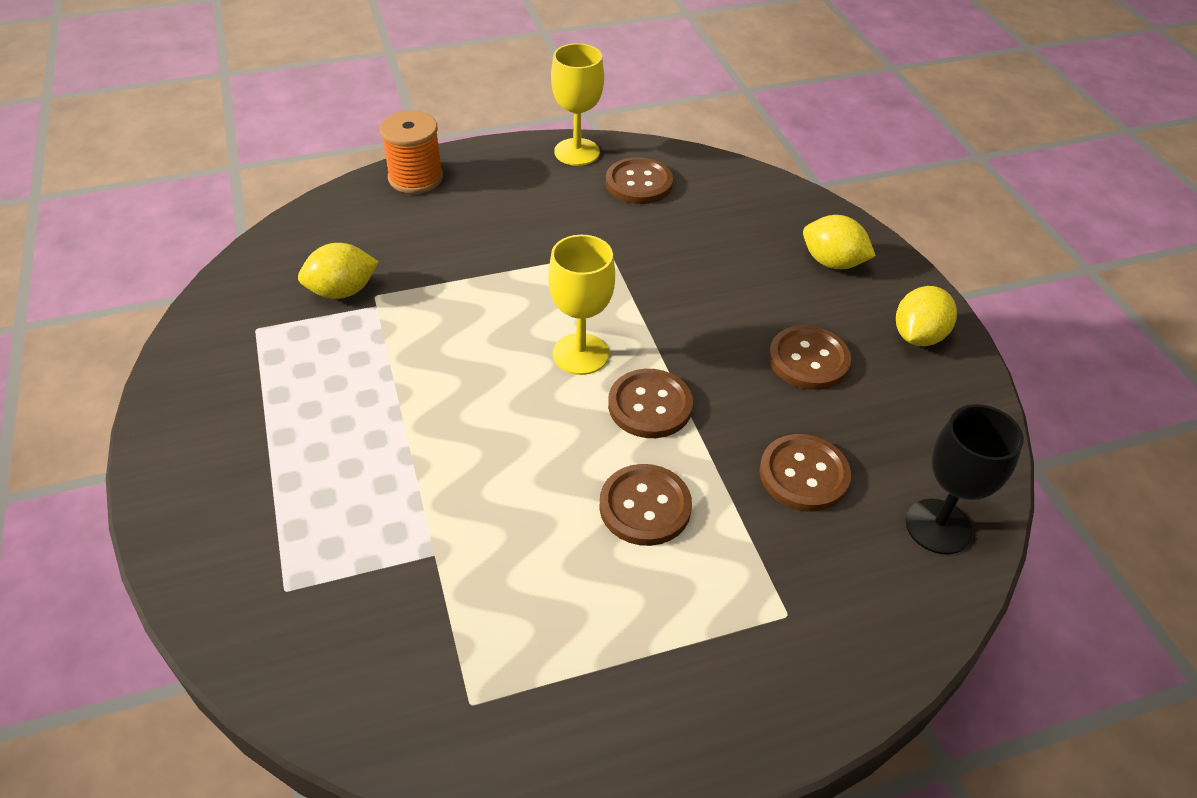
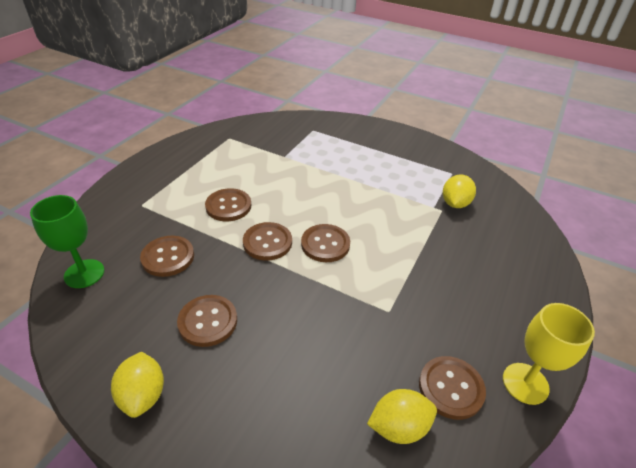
camera: 135 degrees right, 5 degrees down
(415, 178) = (548, 279): orange spool -> none
(580, 354) = (325, 244): yellow goblet -> brown button
(832, 262) = (248, 423): yellow lemon -> yellow lemon (399, 427)
(938, 526) = (84, 273): black goblet -> green goblet

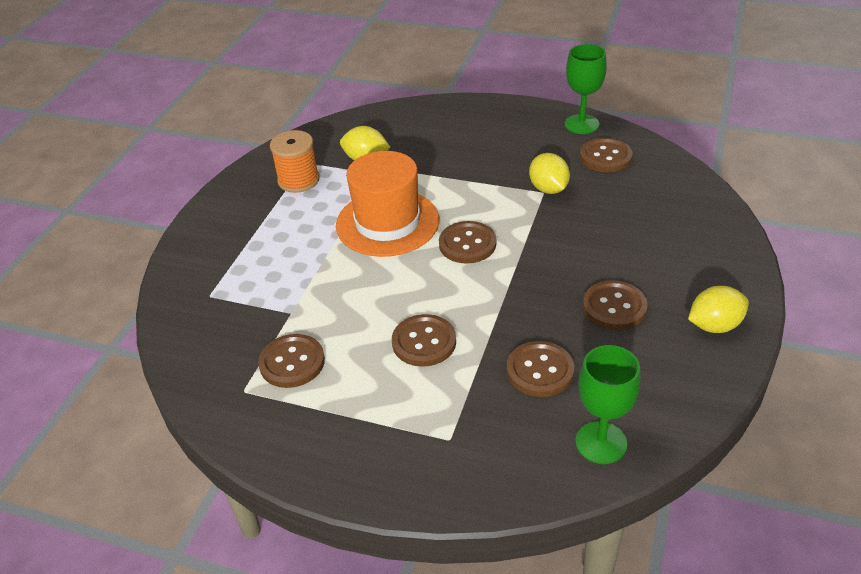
camera: 95 degrees left, 0 degrees up
(267, 242) = (481, 290): brown button -> brown button (292, 362)
(365, 205) = (387, 222): none -> orange hat
(399, 427) = (652, 179): yellow lemon -> yellow lemon (548, 189)
(428, 168) = (298, 180): none -> orange spool
(525, 383) = (581, 124): yellow goblet -> green goblet

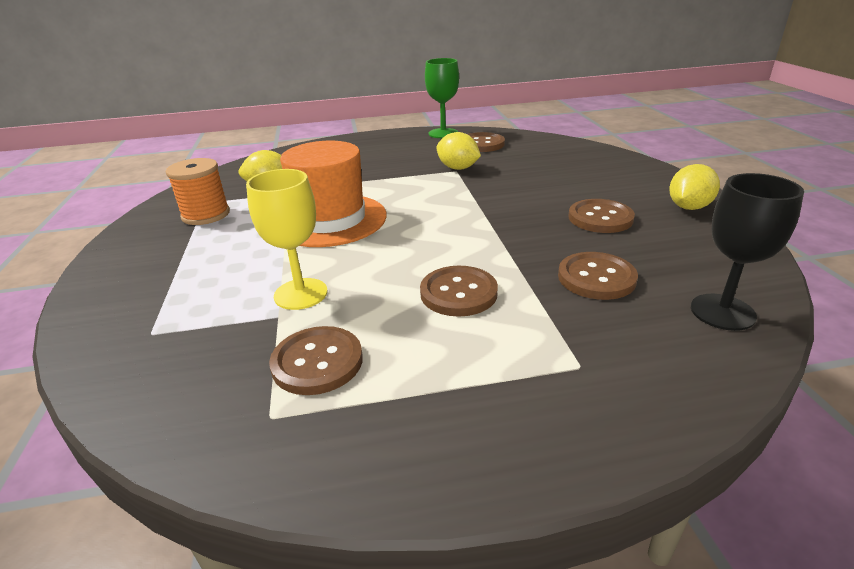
camera: 30 degrees left, 10 degrees down
(317, 297) = (301, 294): none -> yellow goblet
(467, 244) = (425, 214): brown button -> none
(601, 442) = (722, 312): green goblet -> black goblet

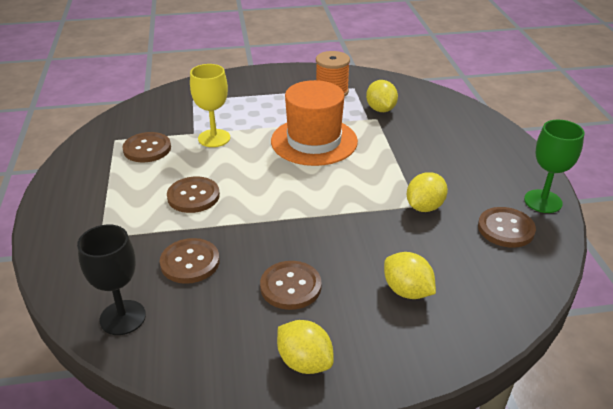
camera: 90 degrees right, 5 degrees up
(575, 174) = (407, 291): none -> yellow lemon

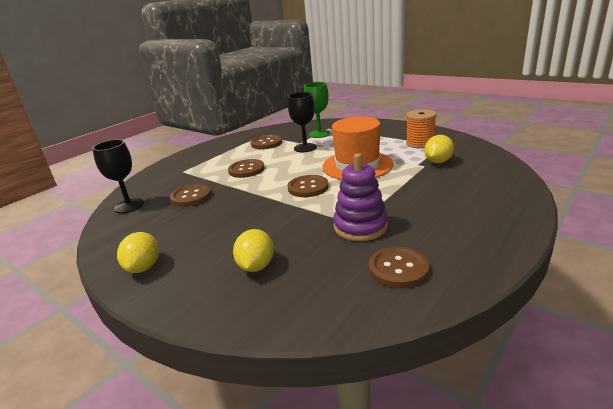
camera: 50 degrees right, 10 degrees down
(214, 138) = (305, 148): yellow goblet -> black goblet
(290, 286) = (207, 229): brown button -> brown button (308, 187)
(424, 207) = (360, 227): yellow lemon -> purple stacking toy
(543, 201) = (472, 267): green goblet -> green goblet (319, 134)

